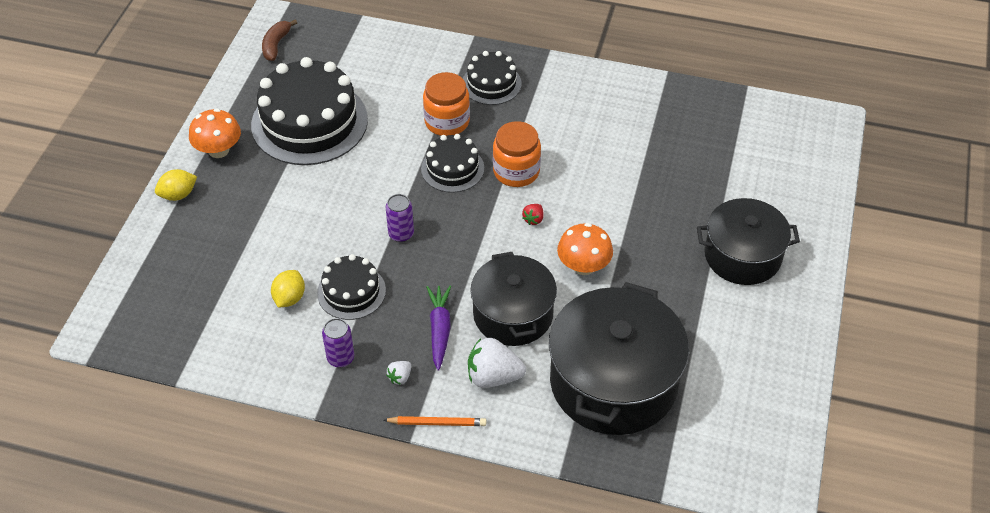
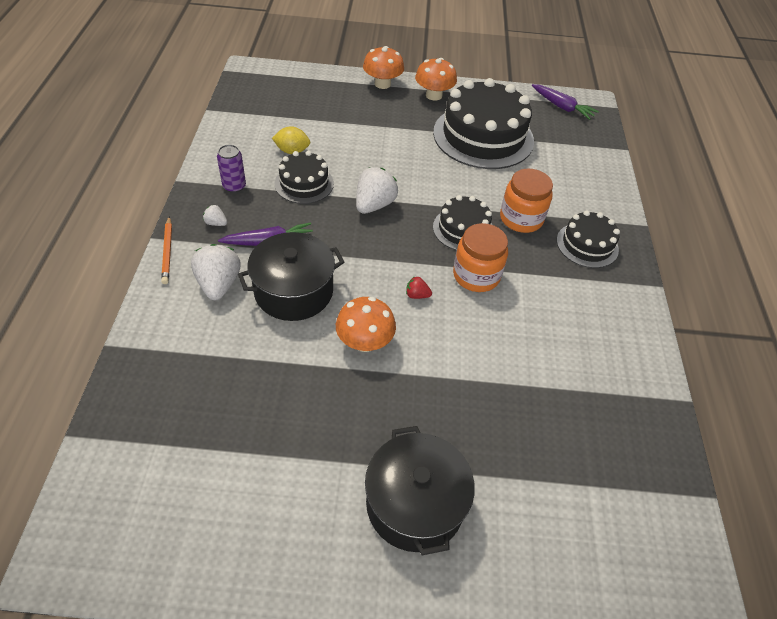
camera: 75 degrees right, 0 degrees up
(178, 195) = (382, 84): yellow lemon -> orange mushroom
(276, 45) = (562, 107): brown banana -> purple carrot
(401, 234) = (374, 205): purple can -> white strawberry
(613, 382) = (216, 380): black pot -> none

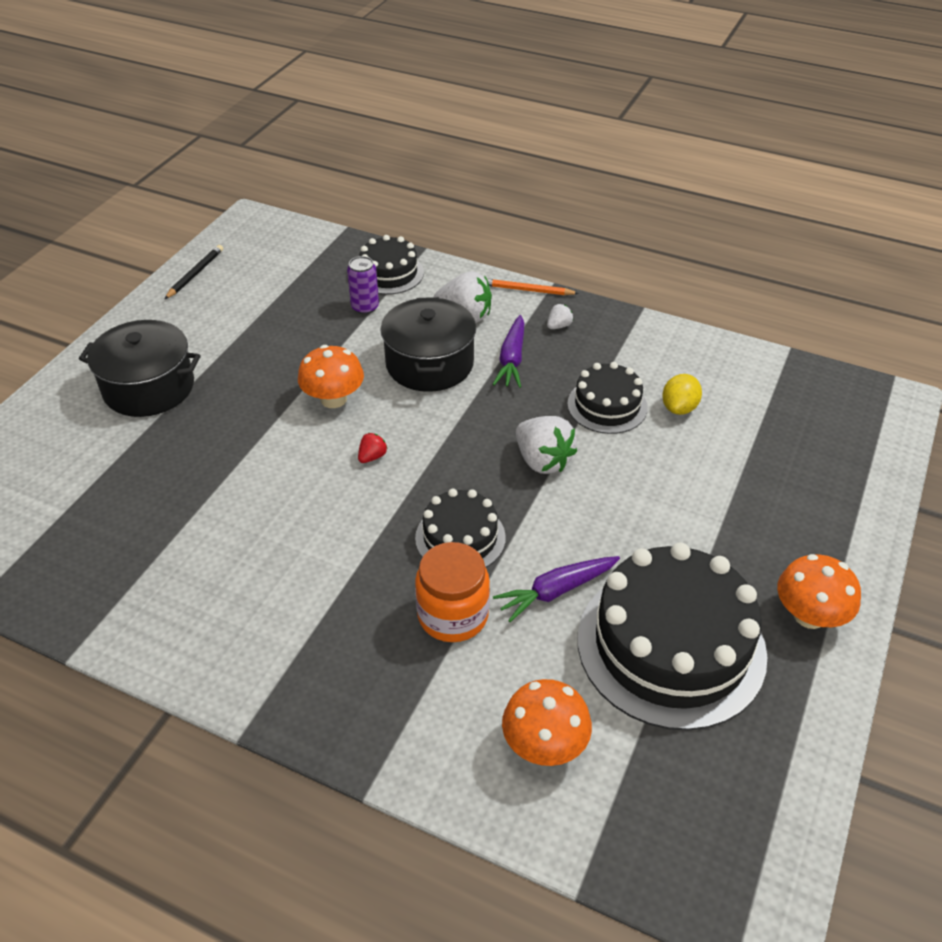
camera: 115 degrees right, 5 degrees down
(201, 566) = (195, 274): none -> black pencil
(234, 186) = (619, 348): purple can -> purple can (365, 307)
(382, 84) = (851, 551): orange mushroom -> orange mushroom (544, 744)
(476, 275) = (373, 521): orange jar -> none
(562, 107) = (748, 834): purple carrot -> purple carrot (556, 591)
(587, 245) = (363, 678): black cake -> black cake (389, 273)

